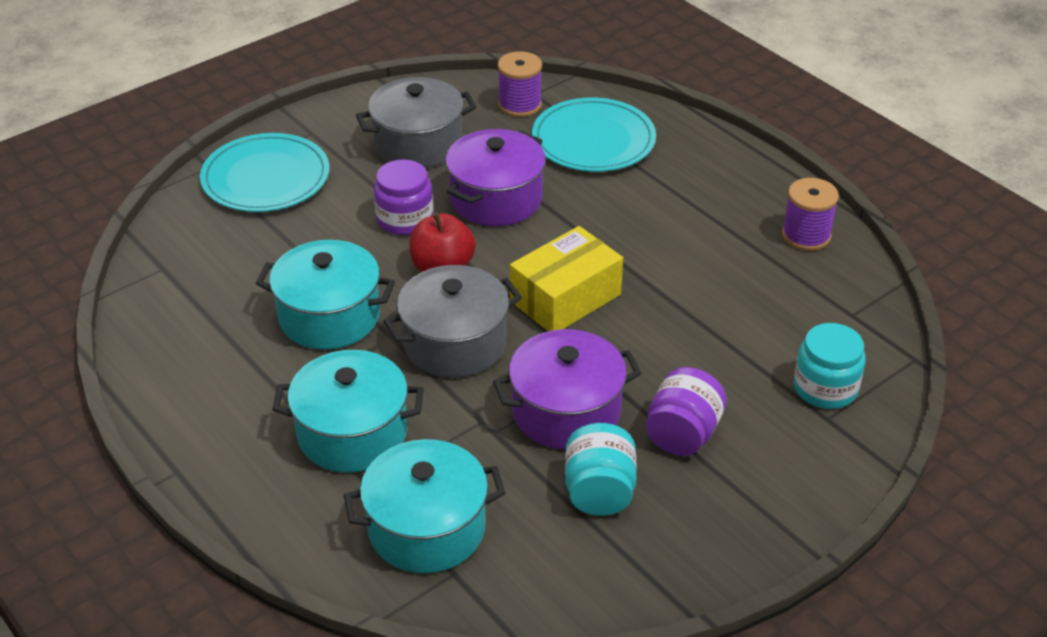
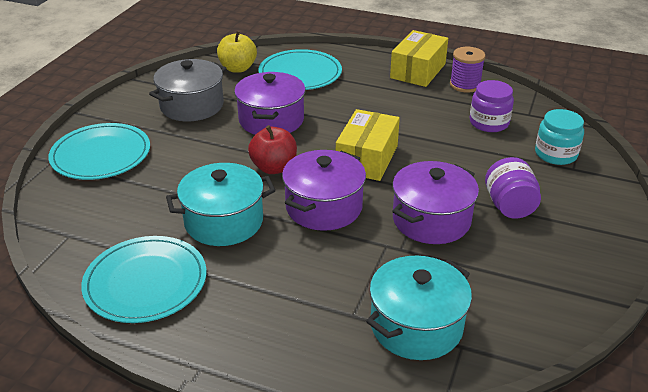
camera: 30 degrees left, 5 degrees down
(196, 356) = (145, 282): none -> turquoise plate
(352, 433) = (308, 287): turquoise pot -> none
(405, 219) = (222, 149): purple jar -> purple jar (489, 123)
(454, 343) = (324, 207): grey pot -> purple pot
(520, 105) = (238, 68): purple spool -> yellow apple
(599, 492) = (497, 257): turquoise jar -> none
(760, 189) = (418, 71): none -> yellow box

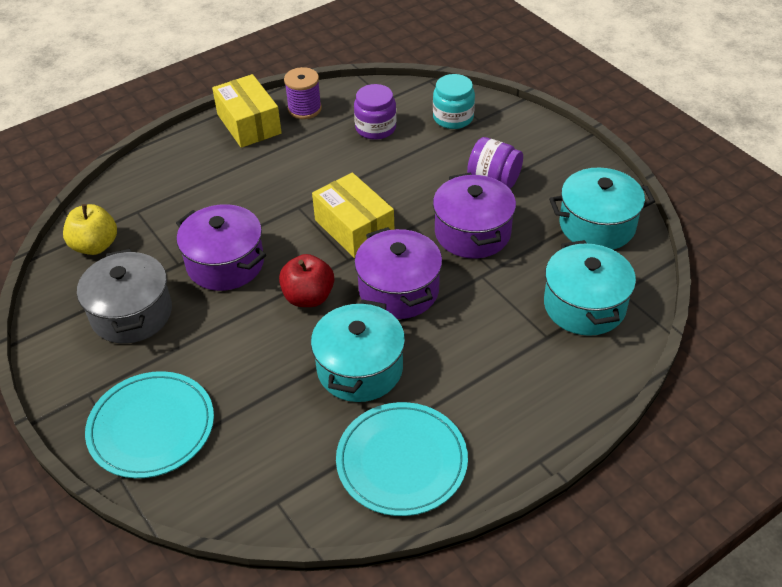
camera: 55 degrees left, 10 degrees up
(300, 73) = (161, 204): turquoise plate -> none
(532, 294) = (597, 225): none -> turquoise pot

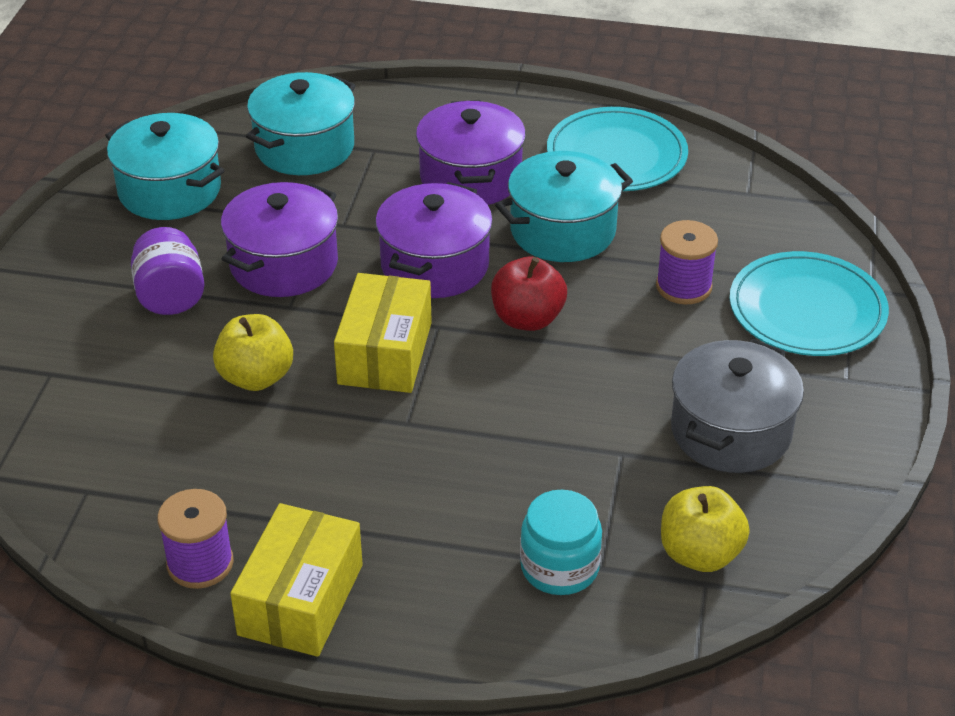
camera: 135 degrees left, 5 degrees down
(225, 263) = (569, 415): purple pot -> purple pot (471, 178)
(244, 385) = (683, 286): none -> purple spool
(375, 128) = (169, 458): purple jar -> none
(394, 177) = (256, 377): none -> yellow apple
(453, 118) = (69, 399): turquoise jar -> turquoise jar (559, 567)

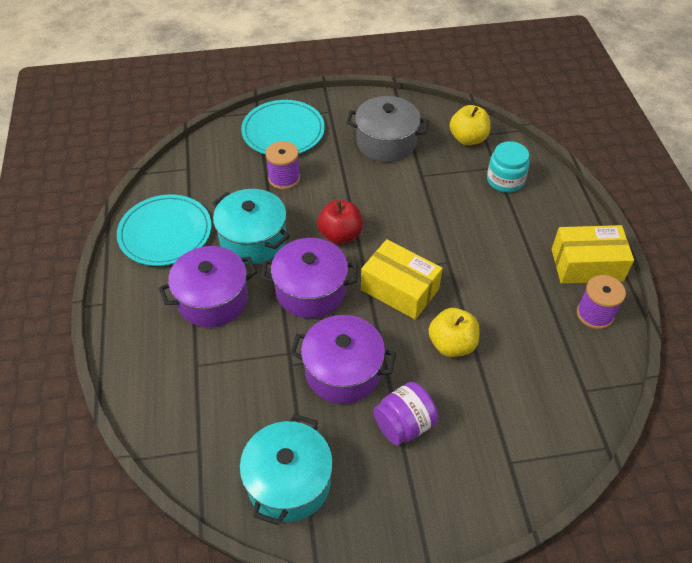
camera: 110 degrees left, 10 degrees up
(304, 147) = (205, 410): turquoise pot -> none
(385, 353) = (399, 289): yellow box -> yellow box turned 45 degrees clockwise

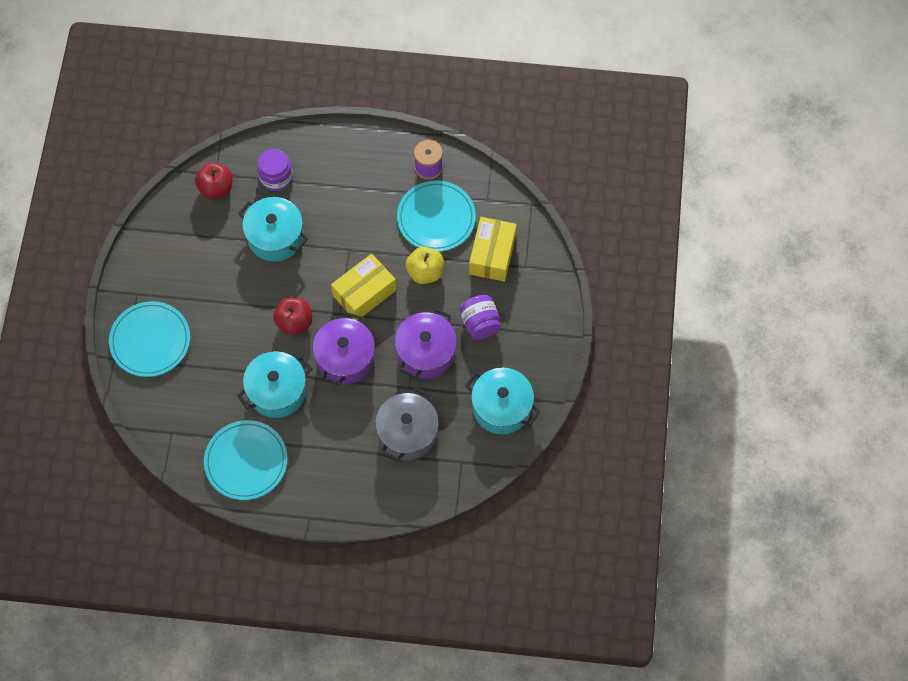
camera: 75 degrees left, 15 degrees up
(213, 299) = (331, 433): purple pot -> none
(284, 178) = (213, 352): purple spool -> none
(386, 142) = (197, 256): grey pot -> grey pot (407, 433)
(435, 196) = (275, 237): none -> turquoise pot
(468, 138) = (216, 188): yellow apple -> red apple
(505, 180) = (276, 177): turquoise jar -> purple jar
(530, 338) = (436, 218): none -> turquoise plate
(586, 265) = (383, 153): yellow box -> yellow box (492, 255)

